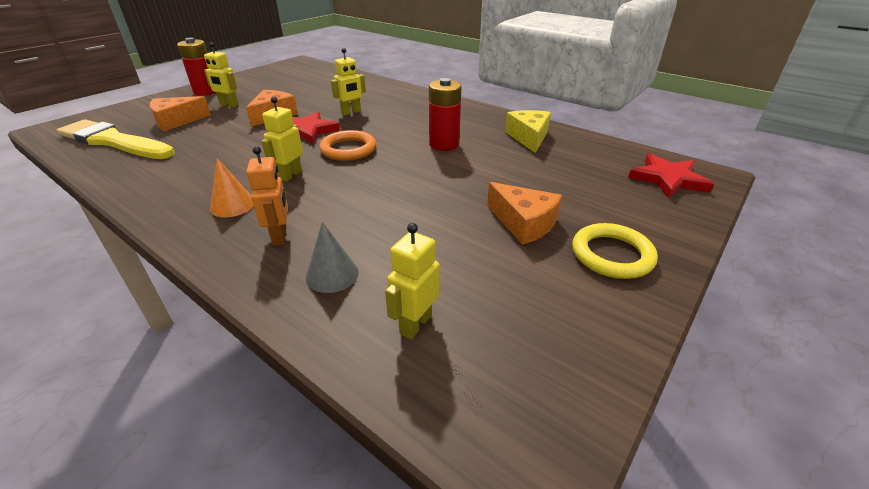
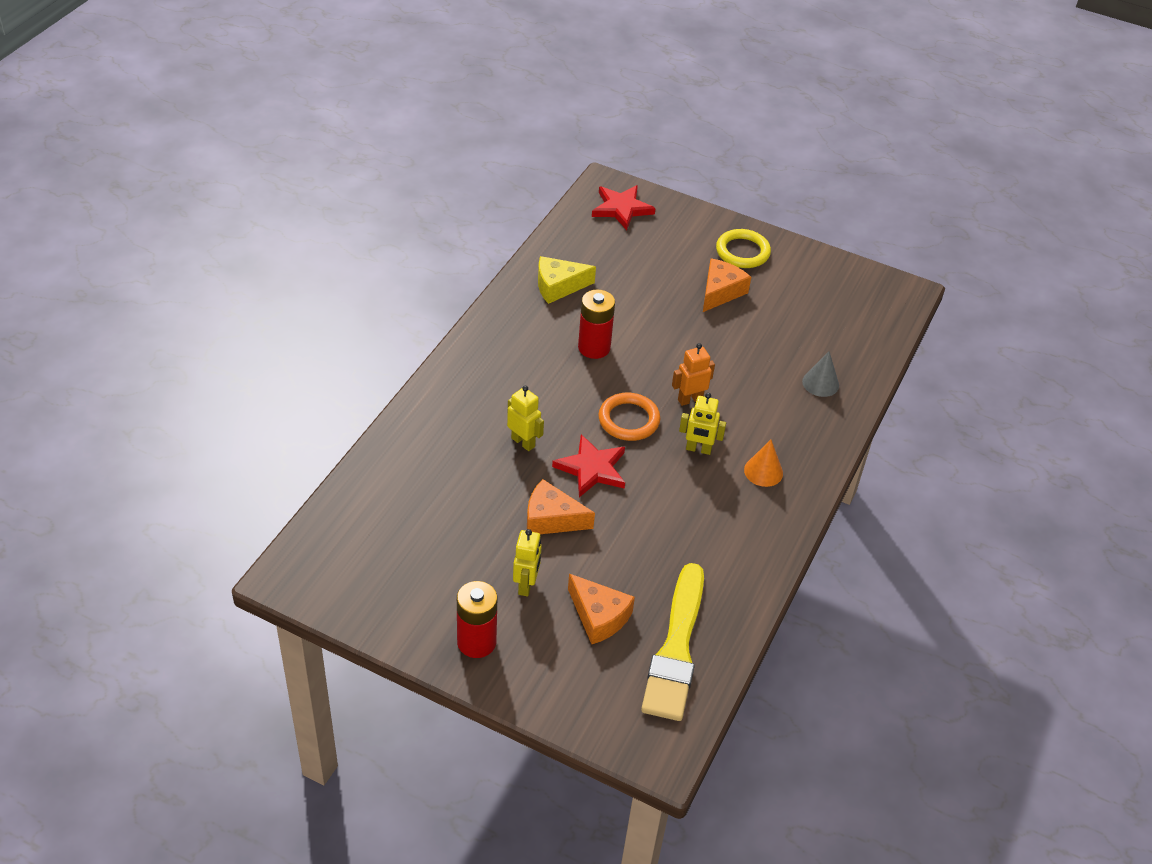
camera: 105 degrees left, 10 degrees up
(280, 236) = (792, 424): orange robot -> orange robot (690, 399)
(415, 324) = (845, 337): yellow robot -> none

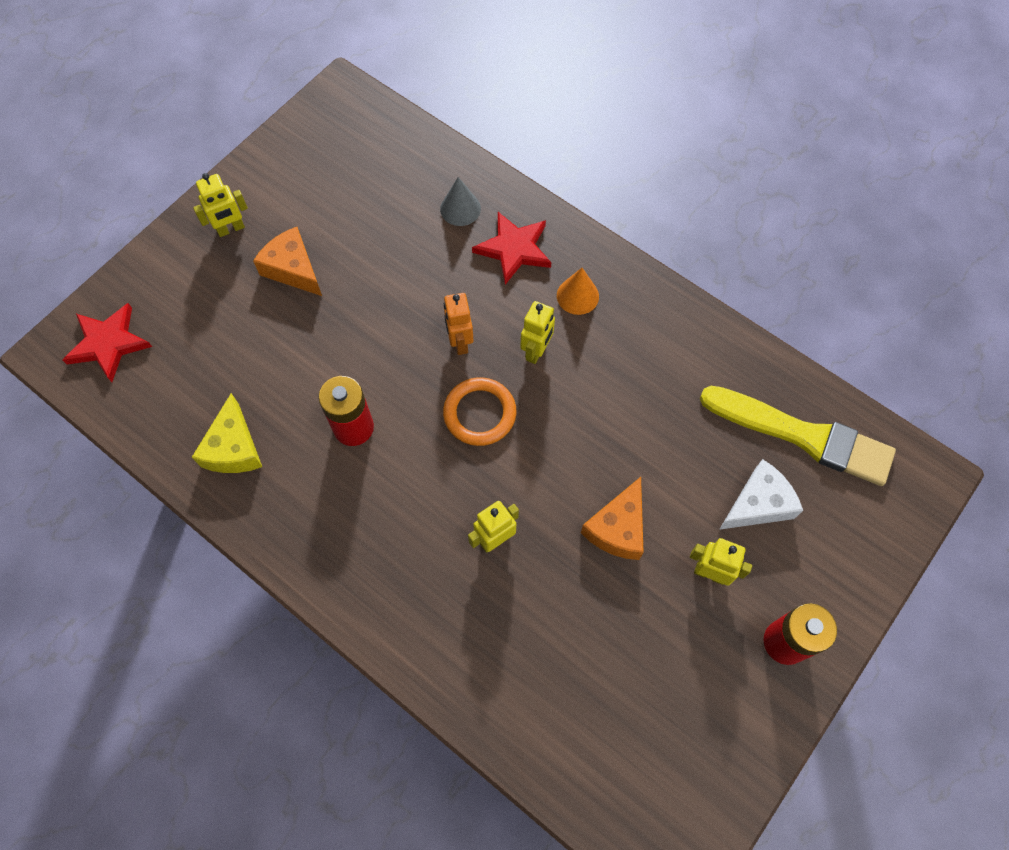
camera: 75 degrees left, 20 degrees up
(592, 468) = (548, 469): red star -> red star (514, 249)
(599, 616) = (758, 504): orange cheese -> white cheese
(742, 252) = (231, 229): yellow ring -> yellow robot

